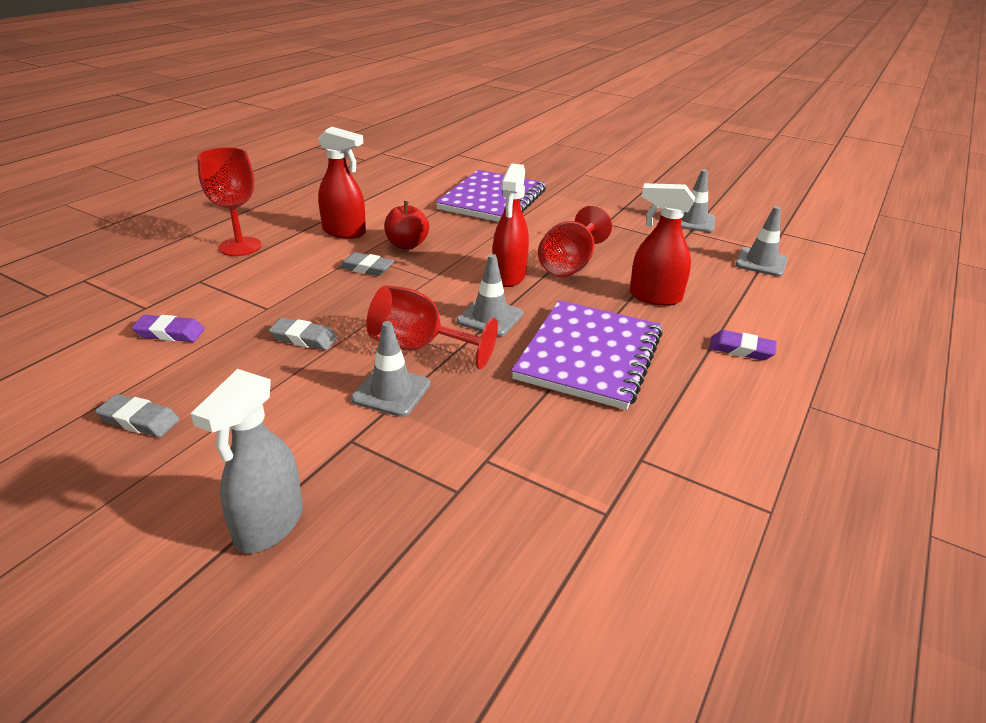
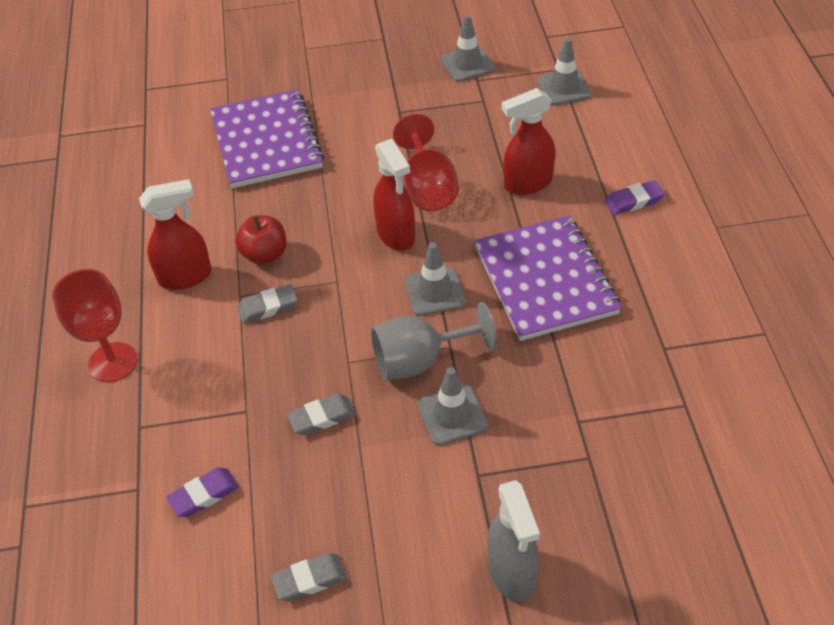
camera: 35 degrees left, 15 degrees up
(418, 347) = (419, 360): red goblet -> grey goblet

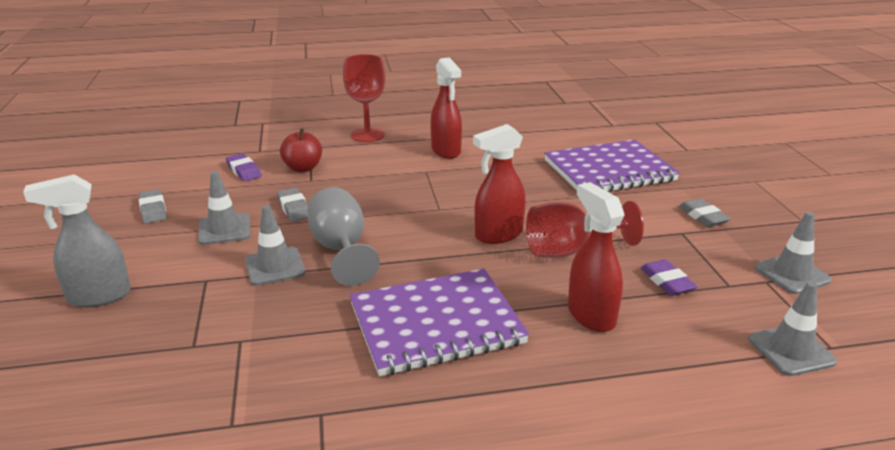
camera: 85 degrees right, 20 degrees down
(265, 254) = (470, 177): red apple -> red apple (303, 168)
(268, 307) = (412, 182): grey eraser -> grey eraser (702, 216)
(435, 292) = (423, 256): grey traffic cone -> grey traffic cone (224, 229)
(634, 201) = (578, 404): purple eraser -> purple eraser (667, 282)

